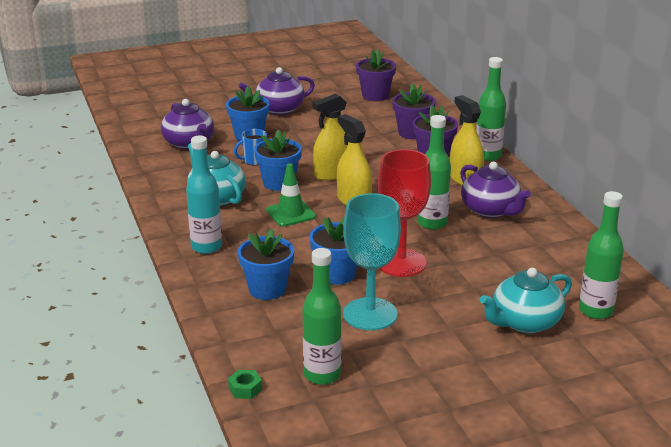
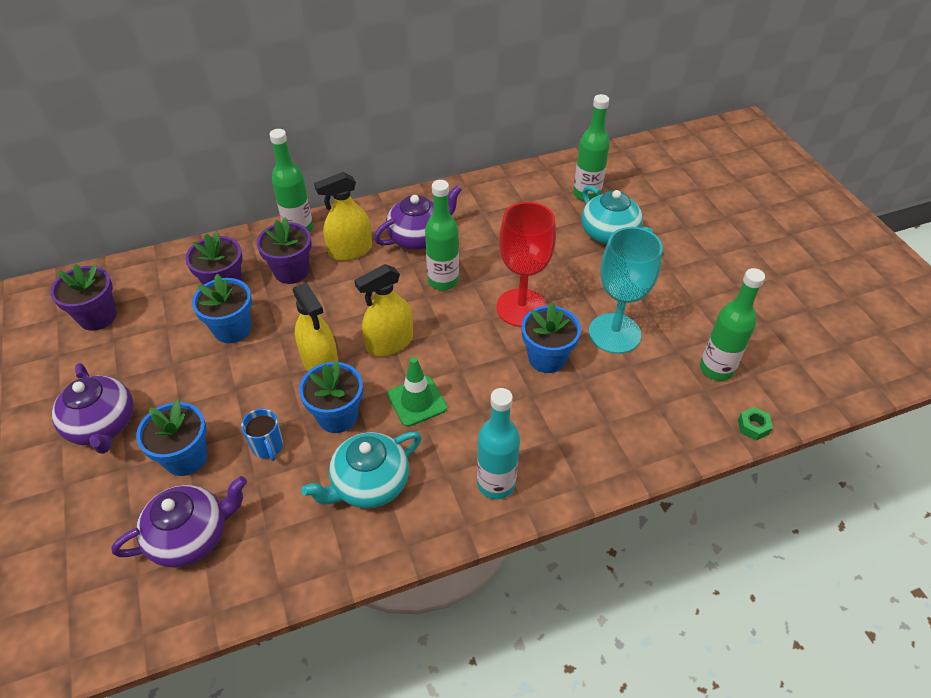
camera: 90 degrees left, 20 degrees up
(267, 289) = (581, 417): blue flower pot -> blue flower pot (232, 329)

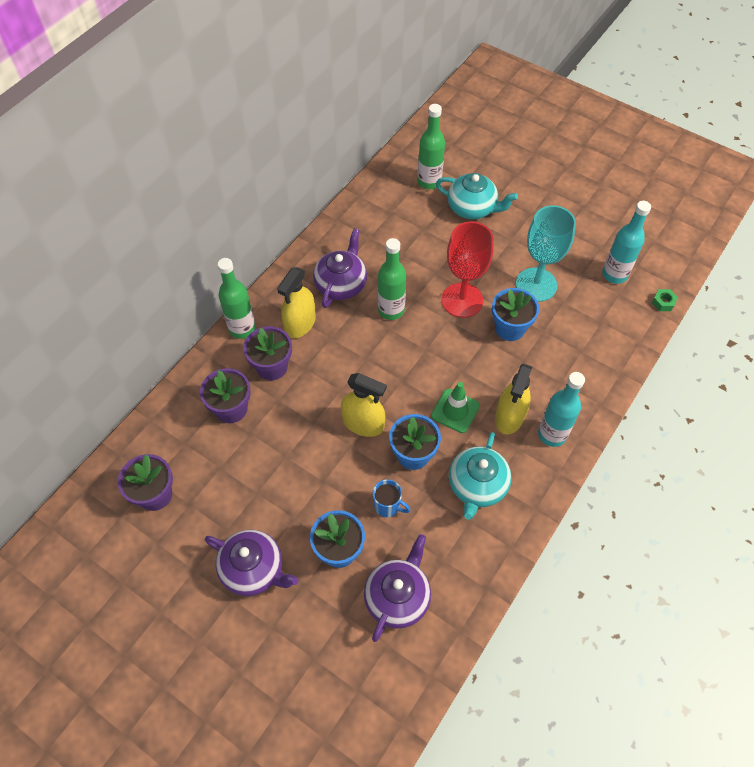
camera: 35 degrees left, 10 degrees up
(232, 329) = (274, 439): blue flower pot -> none
(390, 343) = (398, 380): yellow spray bottle -> yellow spray bottle (509, 416)
(716, 369) = (614, 274): green bottle -> turquoise bottle

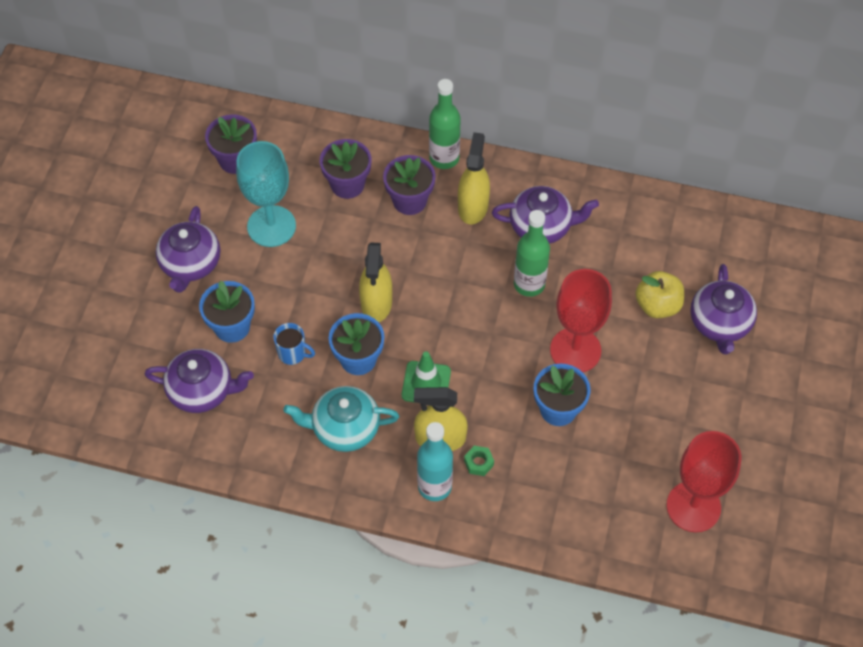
camera: 70 degrees right, 0 degrees up
(300, 324) = (473, 206): yellow spray bottle -> yellow spray bottle turned 90 degrees clockwise
(388, 506) = (293, 353): blue mug -> blue mug turned 75 degrees counterclockwise
(429, 182) = (737, 266): green bottle -> none
(443, 238) = (657, 305): none -> yellow apple
(472, 208) = (719, 323): turquoise teapot -> purple teapot
(536, 285) = (635, 422): turquoise goblet -> turquoise goblet (271, 226)
(614, 274) = (693, 506): turquoise bottle -> red goblet
(663, 302) = (675, 572): green nut -> green nut (478, 463)

